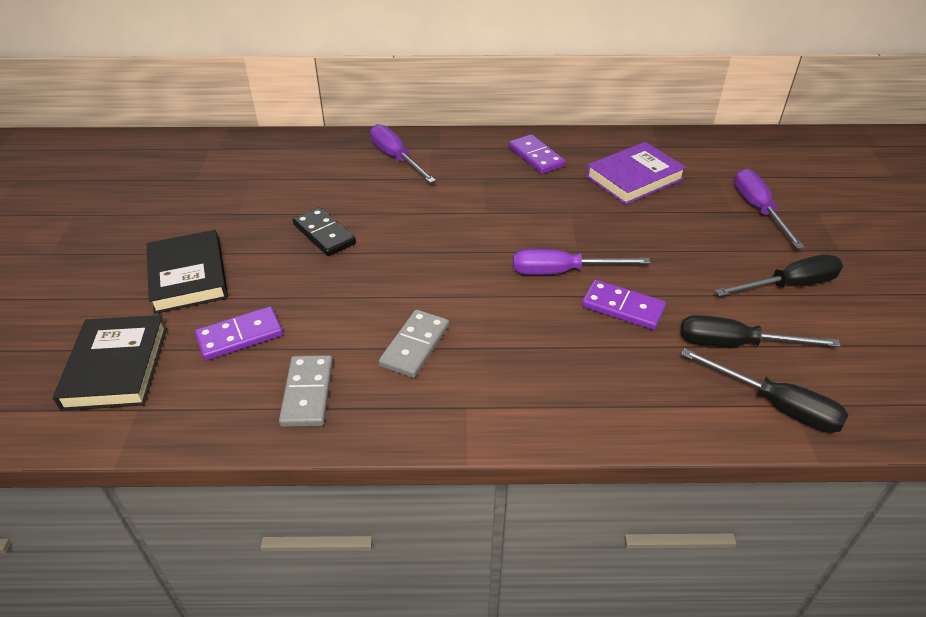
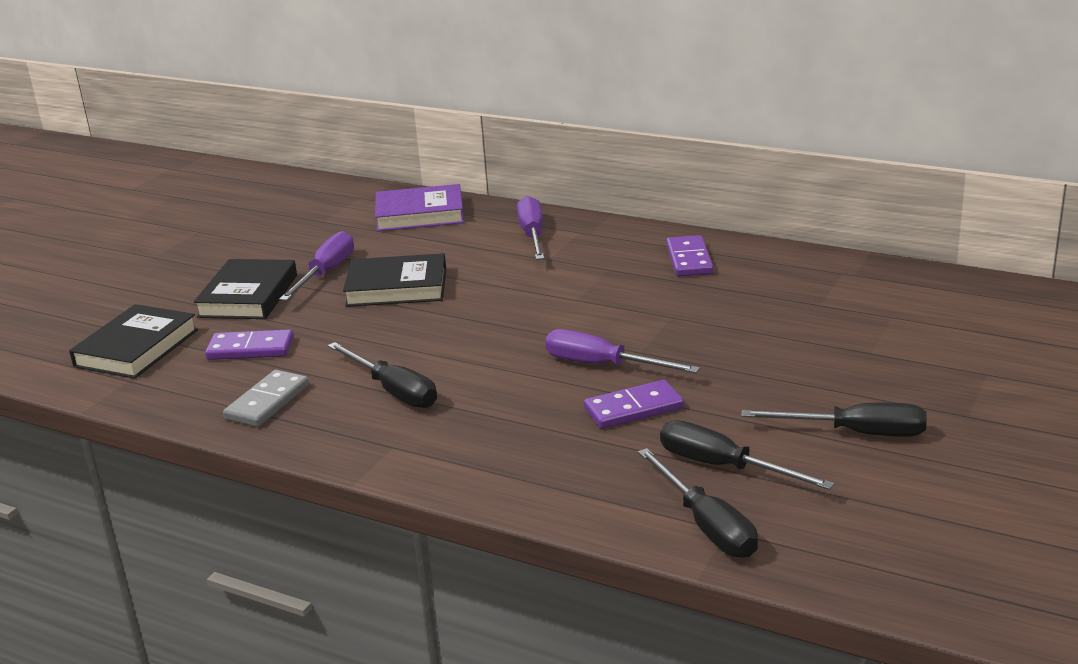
camera: 30 degrees right, 15 degrees down
(324, 234) = (397, 287): black domino -> black book
(415, 346) = (393, 391): grey domino -> black screwdriver
(623, 307) = (633, 409): purple domino -> purple domino turned 75 degrees counterclockwise
(634, 178) = (784, 299): purple book -> purple book (420, 214)
(758, 209) = (907, 357): purple screwdriver -> purple screwdriver (326, 273)

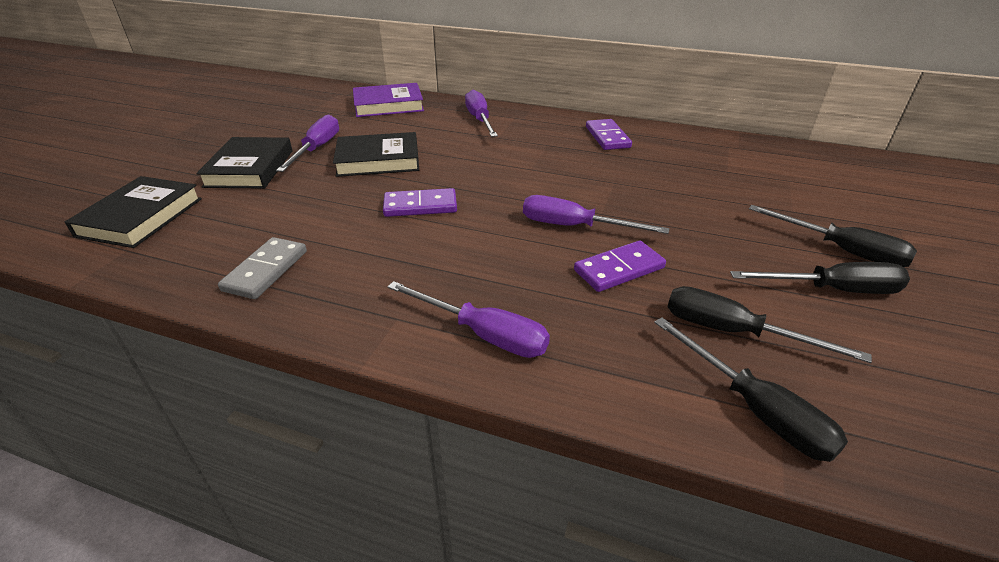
camera: 10 degrees left, 10 degrees up
(250, 349) = (250, 216): purple domino -> purple domino (420, 206)
(393, 391) = (388, 256): black screwdriver -> black screwdriver (841, 250)
(473, 461) = (483, 334): none -> purple screwdriver

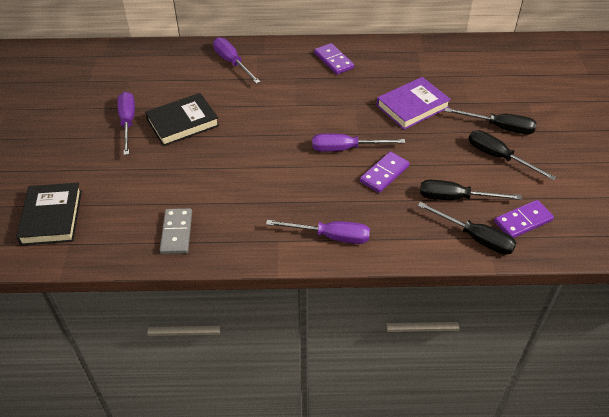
camera: 20 degrees left, 10 degrees up
(250, 168) = (92, 154): black book -> none
(388, 105) = (149, 61): purple book -> purple book (412, 106)
(420, 206) = (240, 157): purple domino -> purple domino (523, 221)
(832, 290) = (499, 157): black screwdriver -> black screwdriver turned 120 degrees counterclockwise

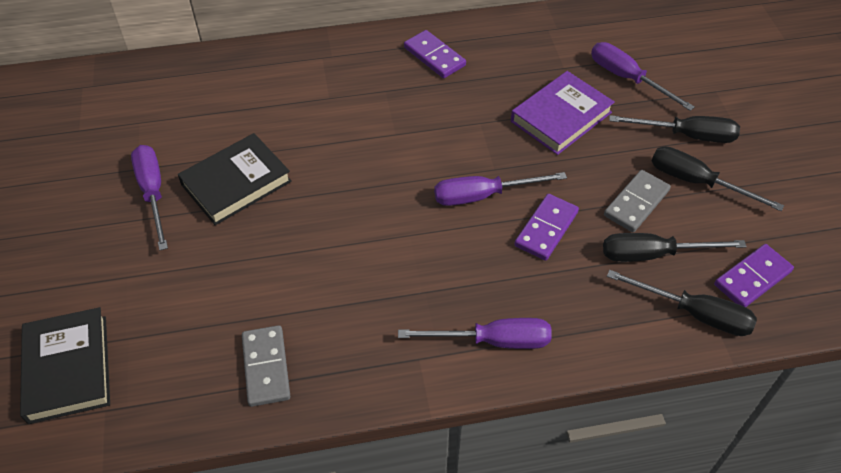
camera: 10 degrees left, 5 degrees up
(232, 62) = (289, 76): purple screwdriver -> purple screwdriver (627, 78)
(452, 165) = (636, 203): none -> grey domino

